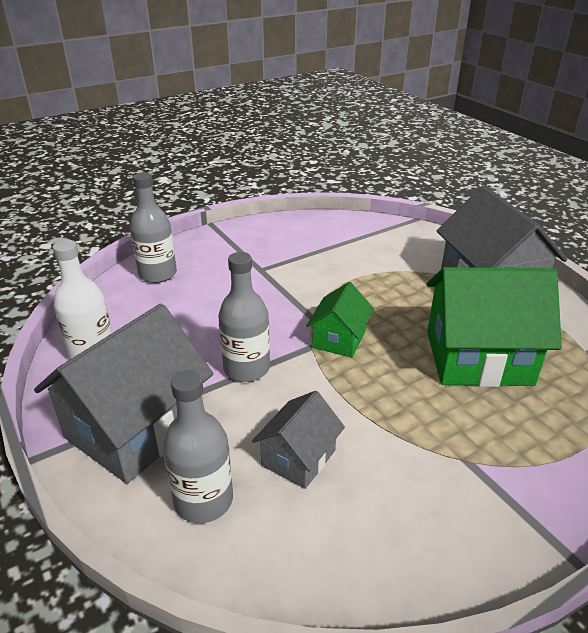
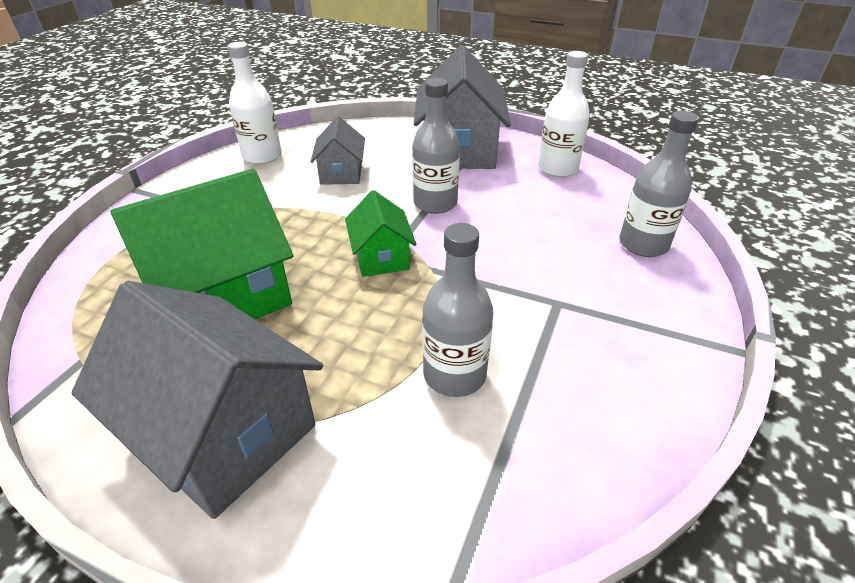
camera: 145 degrees right, 5 degrees up
(203, 500) = (378, 142): grey bottle -> grey bottle (454, 374)
(380, 557) = (262, 156): none -> white bottle

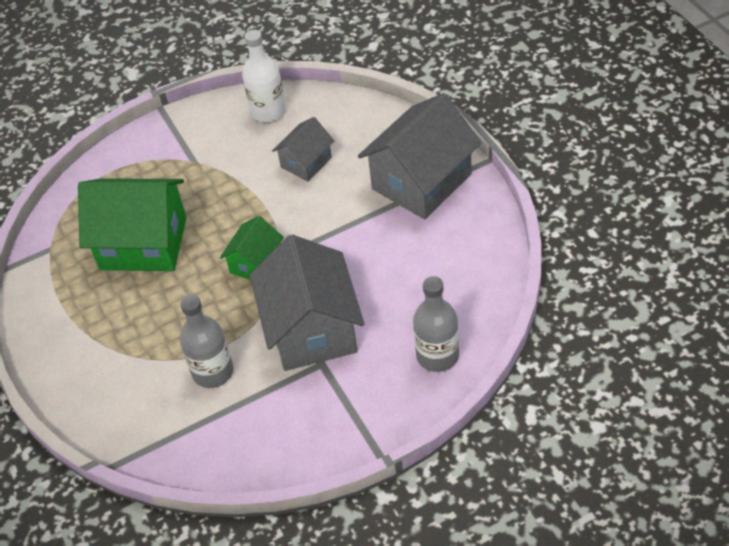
camera: 45 degrees right, 10 degrees up
(223, 432) = (83, 334): grey house -> grey house (312, 329)
(435, 203) = (340, 232): grey bottle -> none
(557, 168) = (475, 246): white bottle -> none

